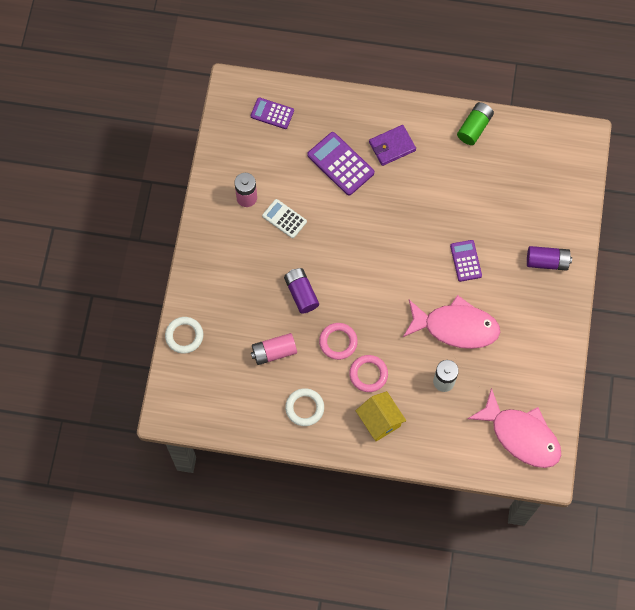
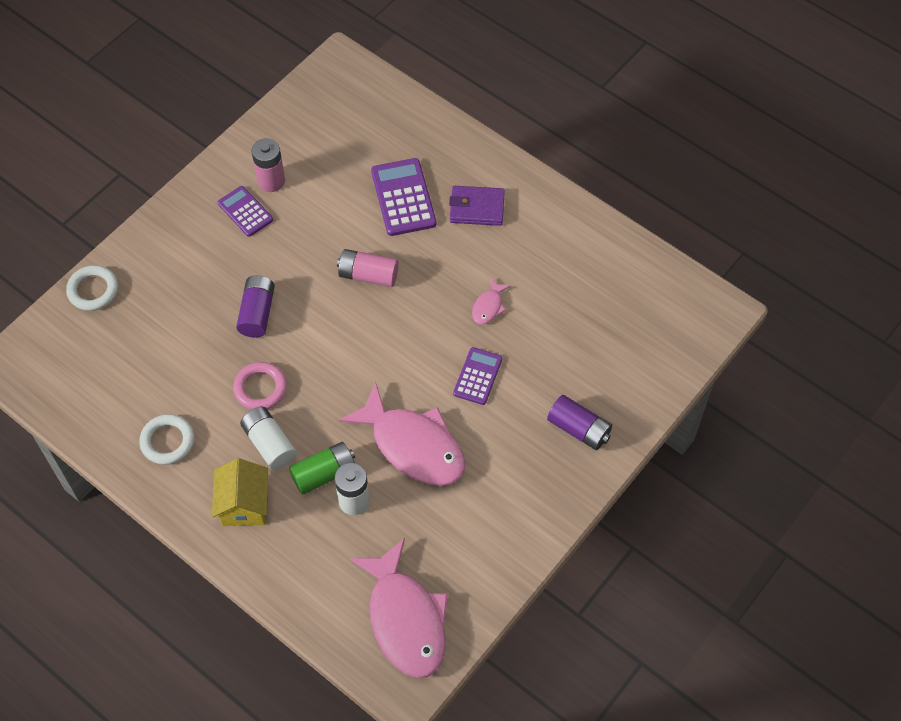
camera: 30 degrees right, 10 degrees down
(272, 113) = (364, 109): purple calculator -> purple calculator (245, 211)
(274, 352) = (179, 360): pink battery -> pink battery (368, 275)
(284, 219) = (297, 223): white calculator -> none
(368, 374) = (269, 444): pink ring -> white battery
(443, 210) = (488, 306): none -> pink fish
(474, 127) = (590, 235): green battery -> green battery (324, 473)

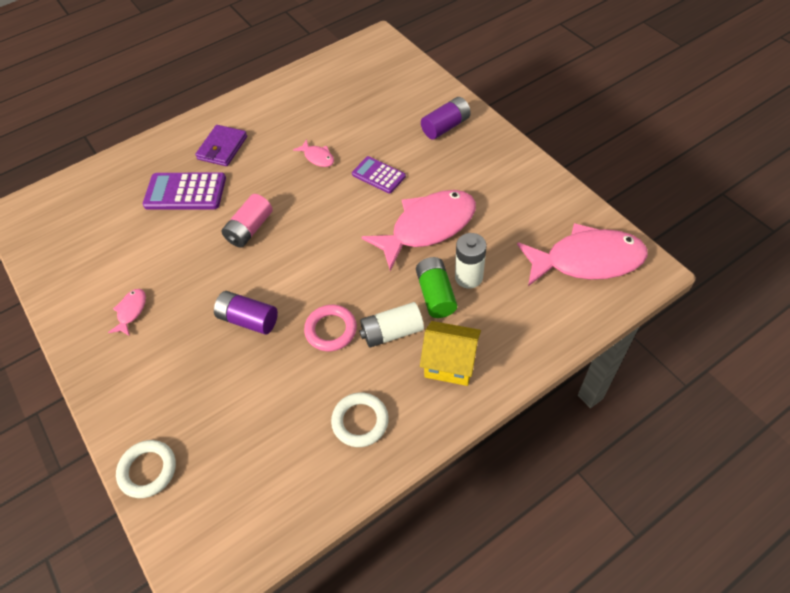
camera: 70 degrees left, 5 degrees down
(245, 211) = (131, 311): purple calculator -> pink fish
(271, 181) = (110, 285): pink battery -> none

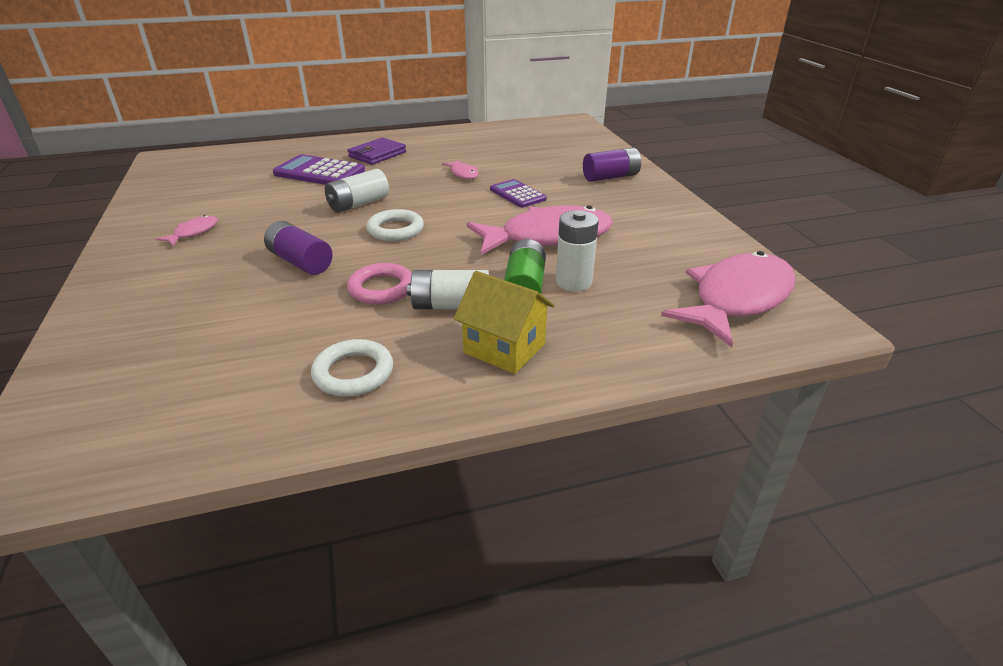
camera: 15 degrees right, 20 degrees down
(148, 470) = (78, 352): white ring -> white ring (395, 230)
(250, 229) = (358, 204): pink battery -> white battery
(587, 260) = (736, 299): pink fish -> pink fish turned 60 degrees counterclockwise

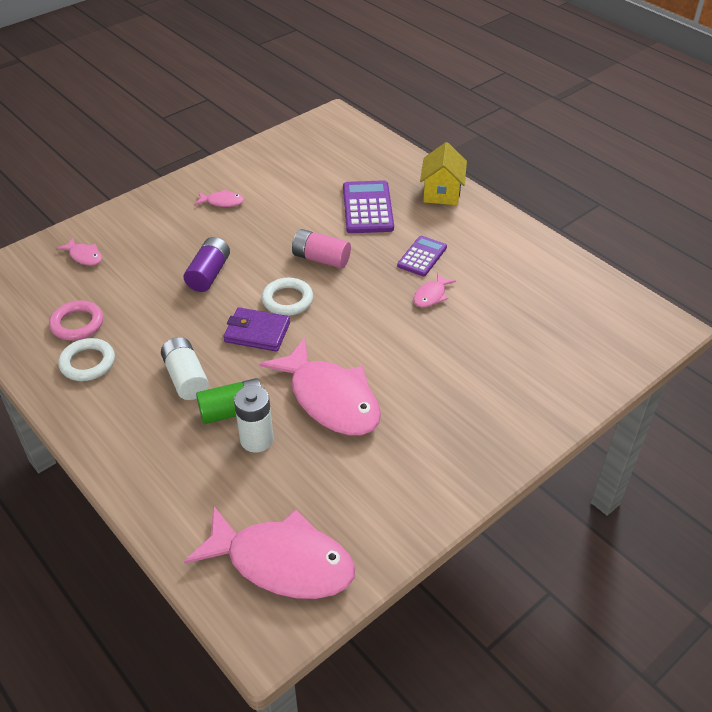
camera: 65 degrees right, 10 degrees up
(137, 342) = (84, 256): none -> pink fish
(358, 204) = (321, 259): white battery -> pink battery
(377, 154) = (434, 222): purple wallet -> purple wallet (257, 332)
(381, 288) = (192, 332): pink ring -> pink ring (77, 324)
(504, 348) = (143, 427): yellow house -> yellow house (441, 193)
(517, 194) = (409, 349): purple calculator -> purple calculator (422, 256)
(610, 177) = (507, 408): purple battery -> none

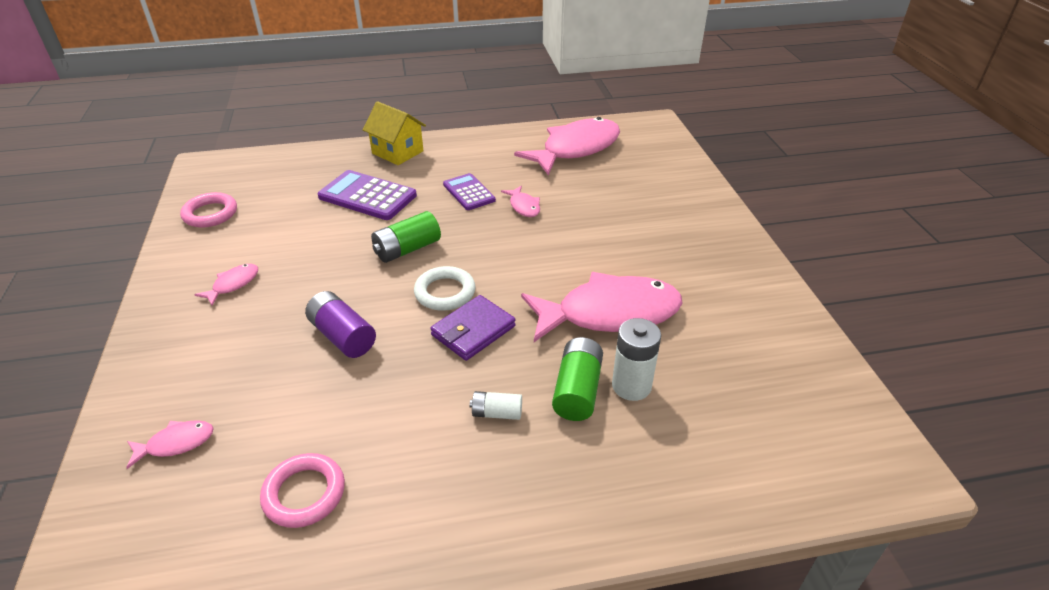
camera: 60 degrees left, 5 degrees down
(87, 363) = (391, 505): white ring -> none
(186, 378) = (497, 413): white battery -> white battery, size x0.60
(282, 562) = (808, 424): pink fish -> pink fish (575, 149)
(284, 151) = (210, 214): none -> pink ring
(321, 259) = (407, 249): pink battery -> green battery

